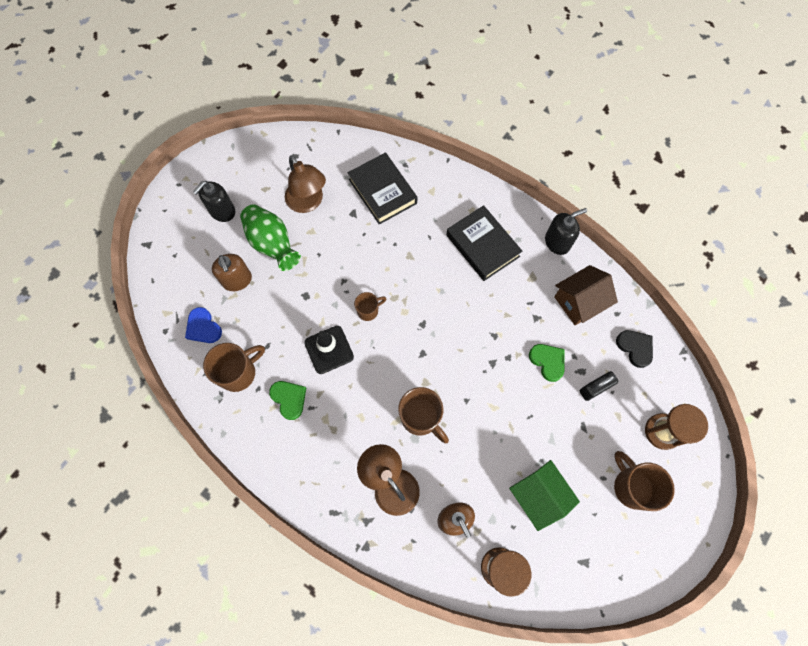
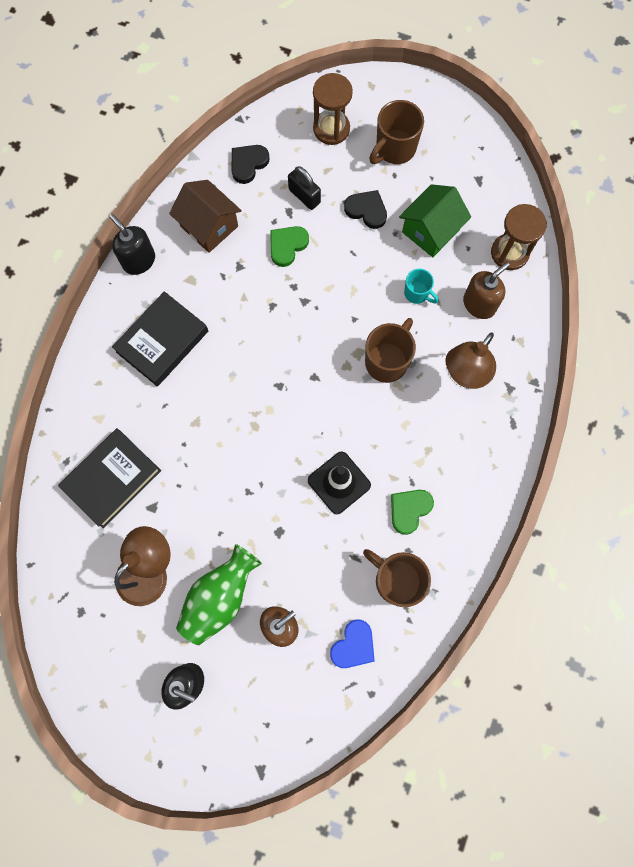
camera: 105 degrees left, 5 degrees up
(368, 311) = (279, 451): brown mug -> none
(477, 463) = (417, 293): none -> turquoise mug
(570, 441) = (366, 210): none -> black heart

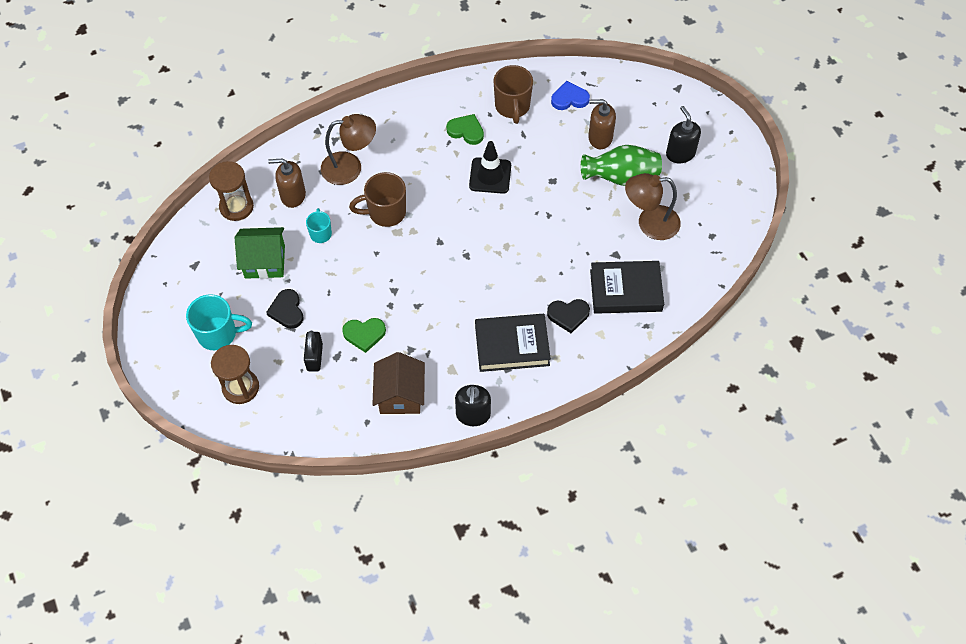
camera: 135 degrees left, 15 degrees down
(248, 164) = (325, 415): black heart -> black heart (568, 315)
(394, 149) = (218, 334): brown mug -> turquoise mug
(409, 510) = (466, 131): green heart -> green heart turned 150 degrees counterclockwise

